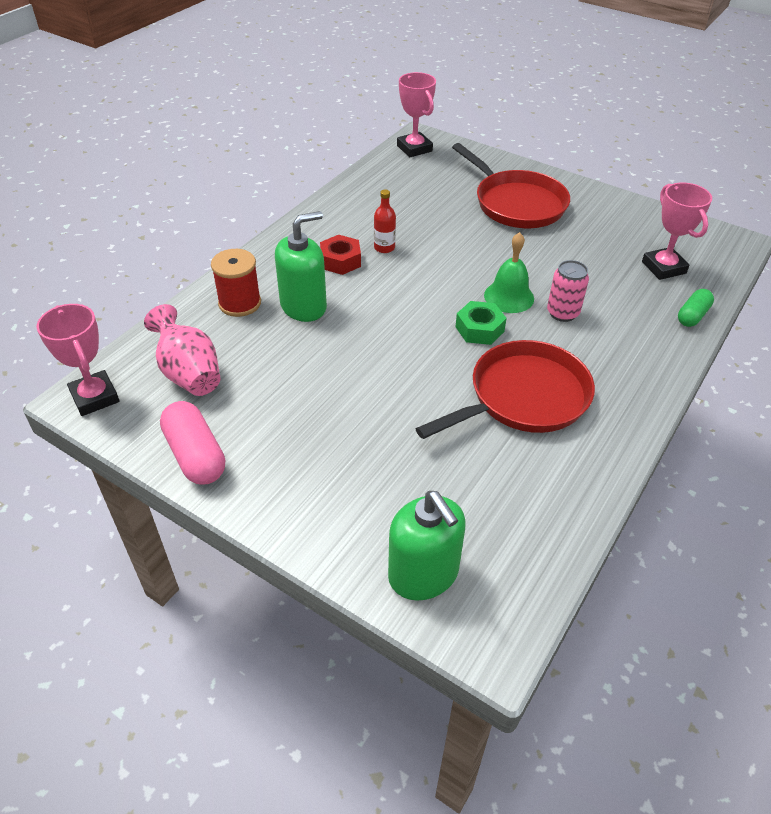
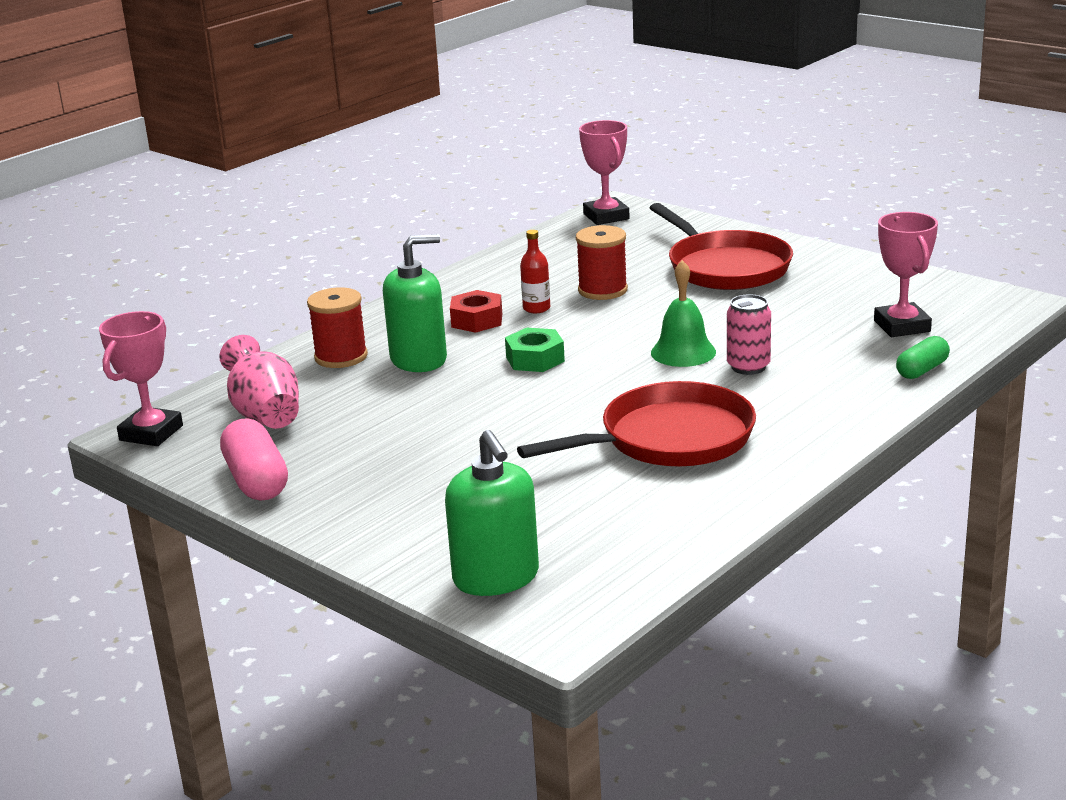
camera: 10 degrees right, 20 degrees down
(95, 397) = (151, 433): pink trophy -> pink trophy turned 45 degrees clockwise
(430, 228) = (602, 290): none -> red spool
(479, 329) = (635, 380): green nut -> green nut (535, 359)

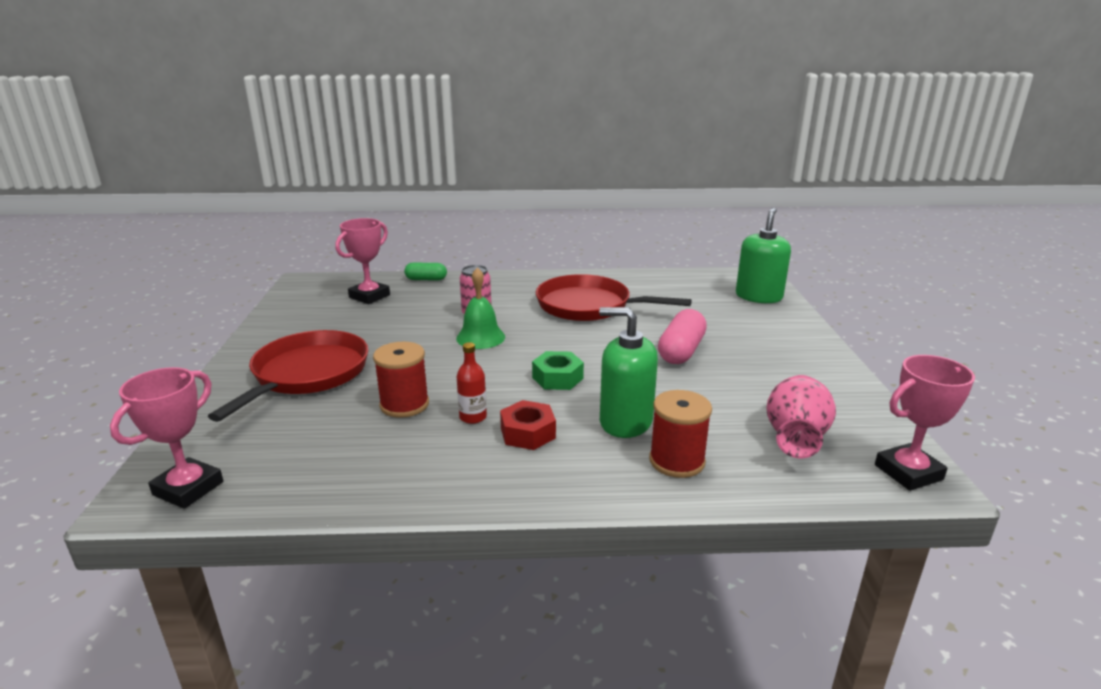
camera: 135 degrees left, 0 degrees up
(256, 480) = (842, 390): pink capsule -> pink capsule (681, 351)

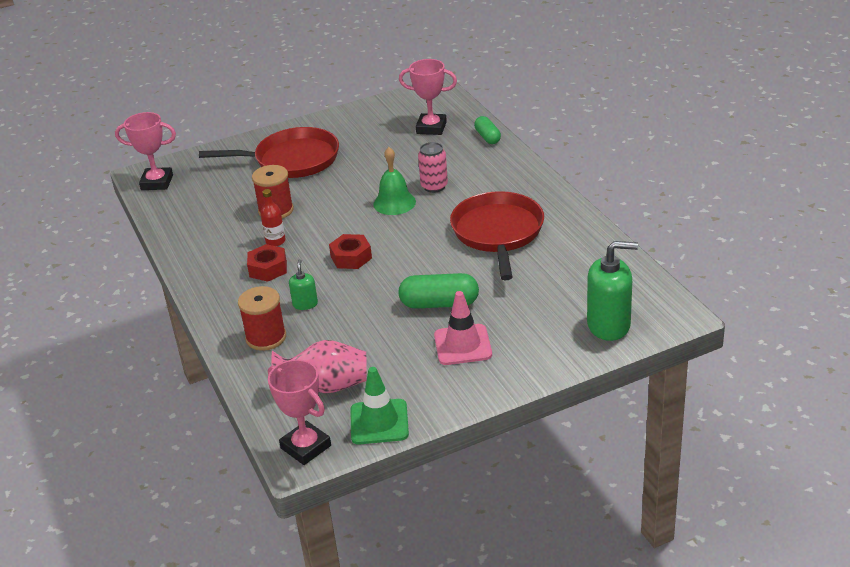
camera: 70 degrees right, 10 degrees up
(557, 378) = (351, 257): green nut -> red nut
(625, 422) = (305, 304): green soap dispenser -> green soap dispenser, size x0.50
(681, 351) = (439, 303): pink capsule -> green capsule
(756, 354) = (462, 345): none -> pink traffic cone
(869, 418) = (379, 422): none -> green traffic cone

